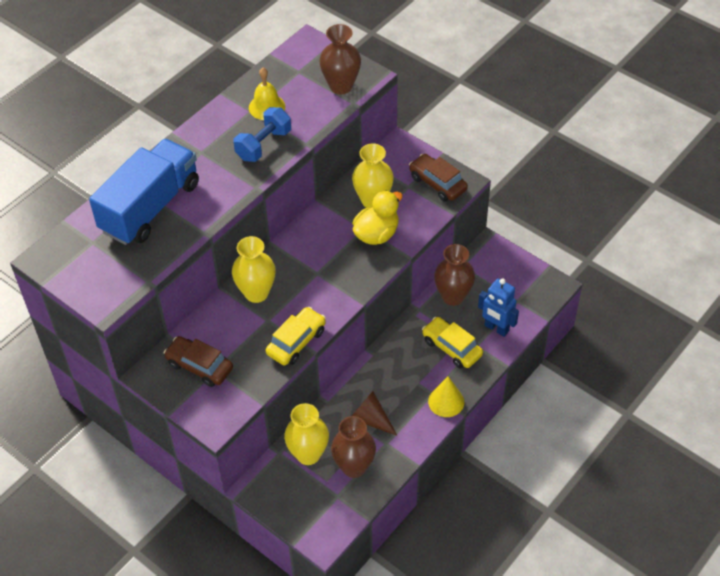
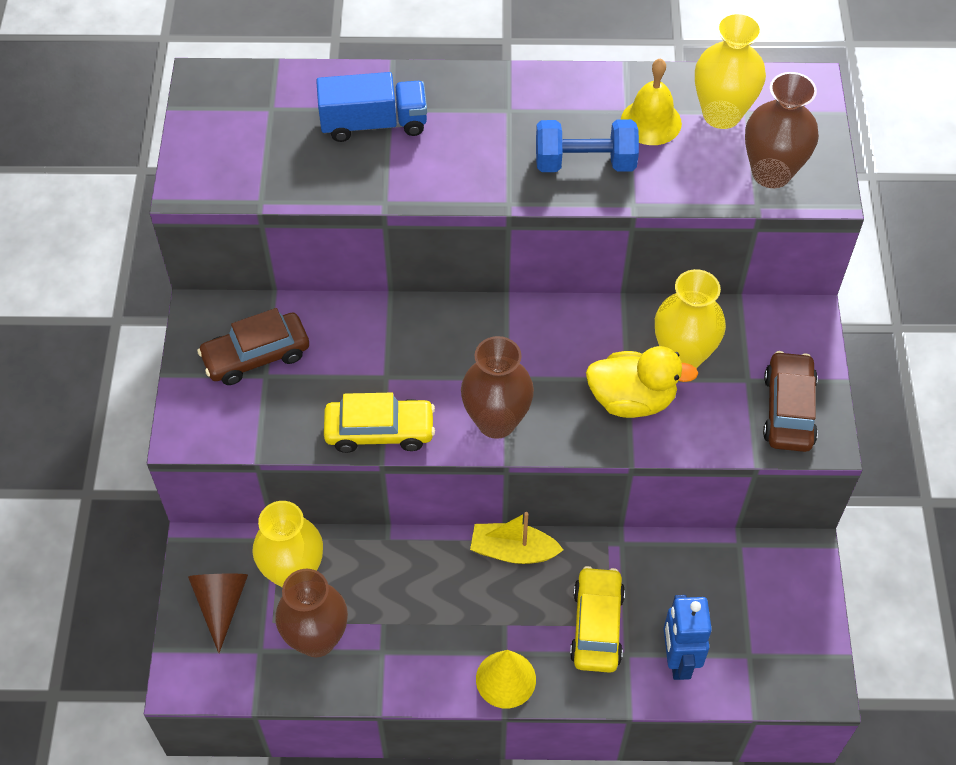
camera: 50 degrees right, 5 degrees up
(150, 207) = (374, 123): blue truck -> blue truck, size x0.59
(199, 366) = (256, 356): brown car -> brown car turned 105 degrees counterclockwise
(256, 293) = (416, 335): yellow vase -> yellow vase (721, 114)
(370, 419) = (403, 607): brown cone -> brown cone (221, 604)
(383, 354) = (513, 551): none -> yellow boat
(453, 296) = (680, 569): brown vase -> brown vase (496, 421)

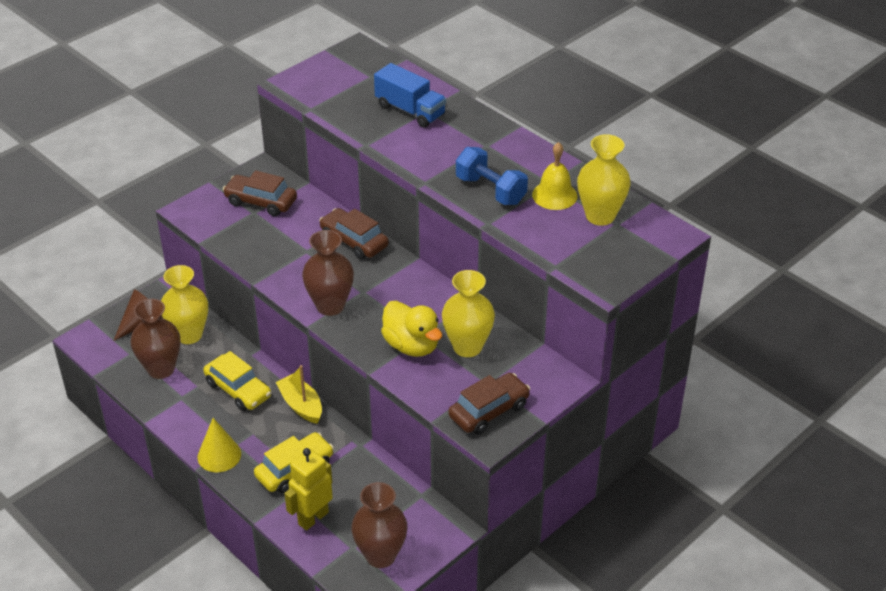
camera: 45 degrees right, 15 degrees down
(379, 431) = (270, 270): yellow car -> yellow car (238, 390)
(420, 325) = (354, 241): none -> brown car
(678, 660) = (313, 518): blue robot -> yellow robot
(771, 173) = (586, 258): brown vase -> brown vase (380, 555)

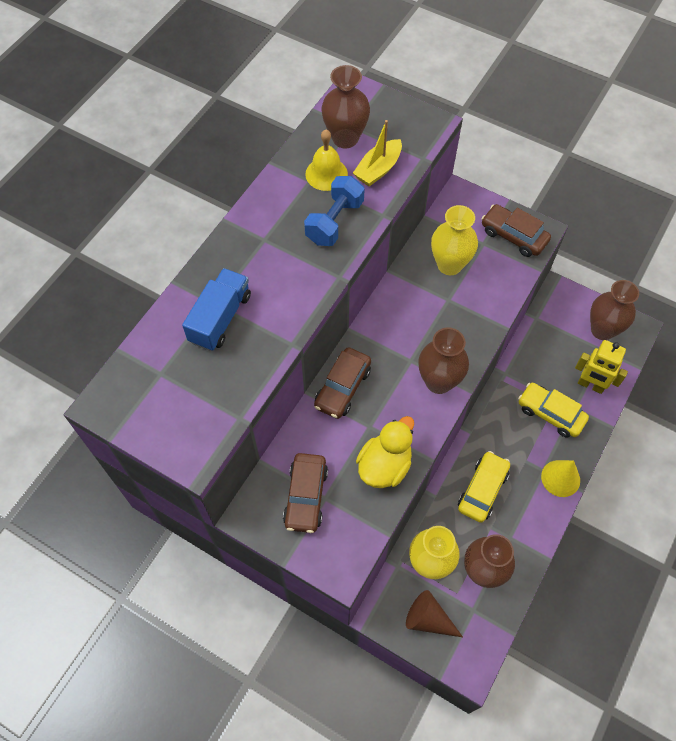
camera: 105 degrees left, 20 degrees up
(301, 405) = (480, 431): yellow boat -> yellow boat (378, 169)
(412, 345) = (464, 305): yellow duck -> yellow duck (384, 466)
(600, 216) = (345, 138): yellow vase -> brown vase

